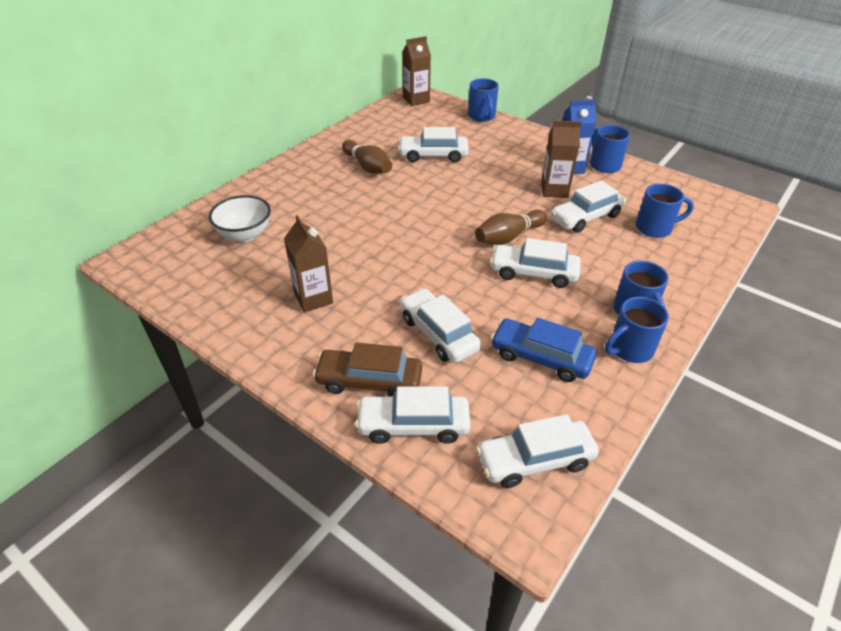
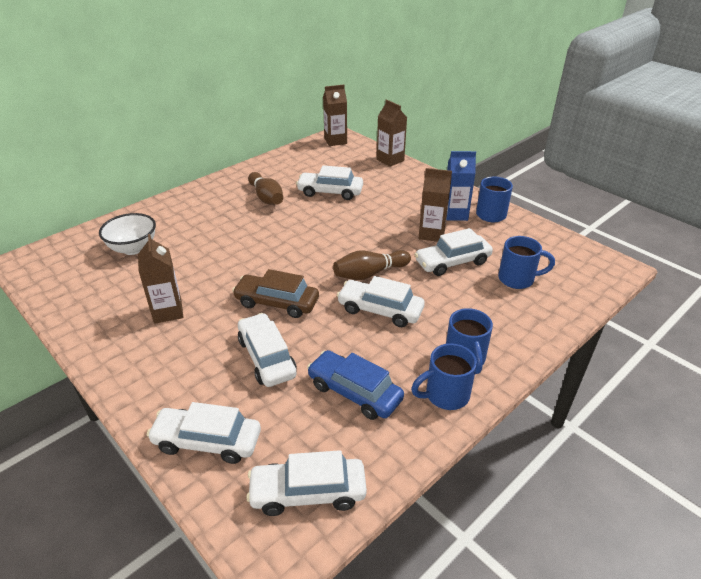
camera: 10 degrees right, 5 degrees down
(369, 381) = (185, 394): brown car -> brown car (277, 302)
(482, 116) = (390, 160): blue mug -> brown carton

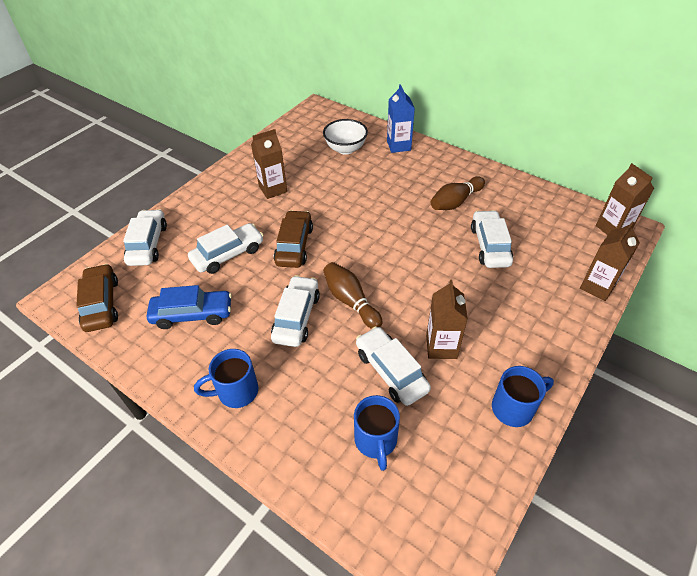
camera: 80 degrees right, 10 degrees up
(308, 492) = (101, 304): white car -> brown car
(354, 392) = (192, 314): blue car -> blue car turned 60 degrees clockwise
(445, 395) = (189, 378): blue mug -> none
(455, 214) = (496, 367): blue carton -> blue carton (398, 146)

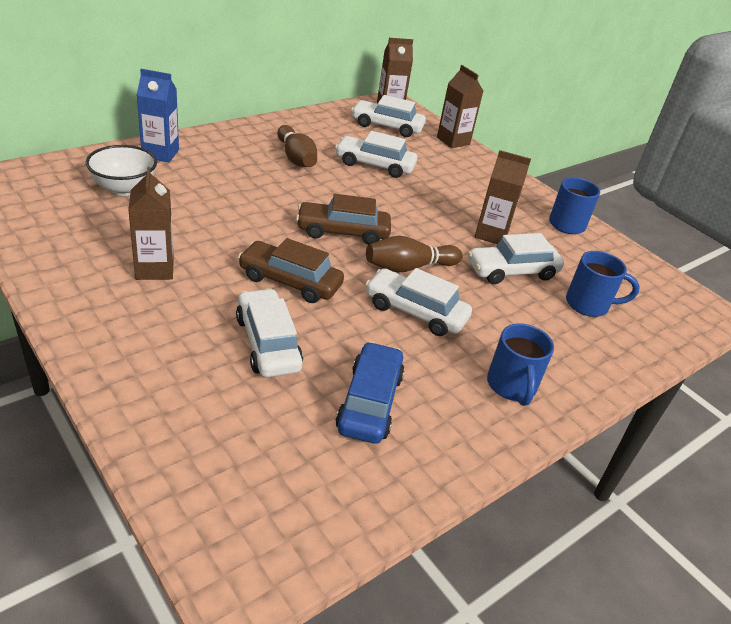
camera: 80 degrees left, 10 degrees down
(101, 304) = (294, 511): brown car -> brown car (342, 232)
(148, 244) = (179, 429): white car -> white car (387, 126)

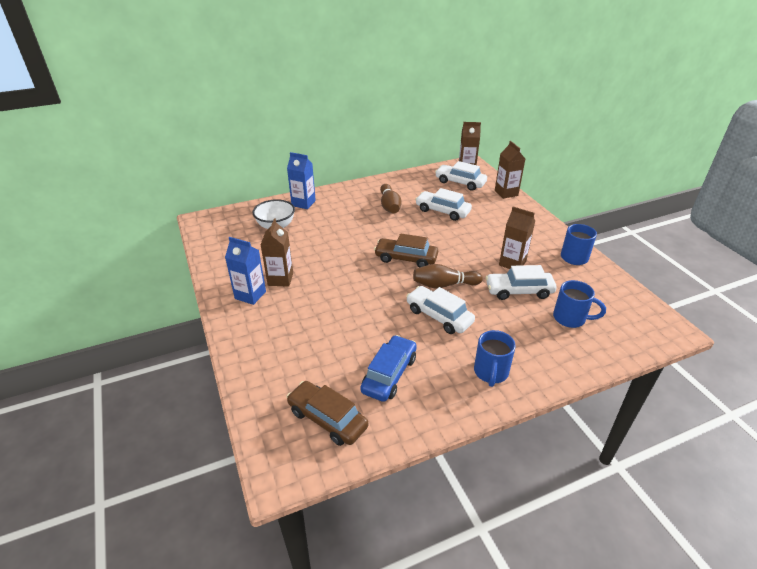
camera: 20 degrees right, 0 degrees up
(110, 296) = (250, 295): none -> blue carton
(268, 343) = (336, 331): white car -> none
(290, 281) = (361, 291): brown car -> brown car (327, 419)

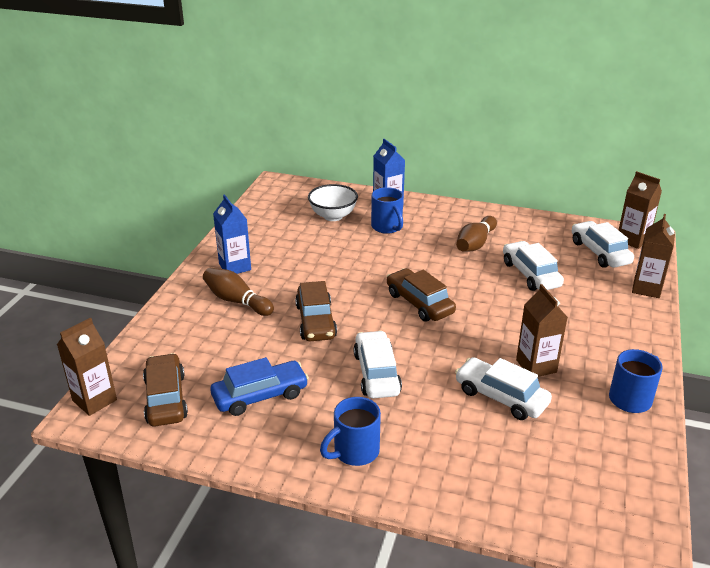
camera: 40 degrees right, 5 degrees down
(280, 279) = (276, 265): brown carton -> brown carton (94, 400)
(358, 303) = (315, 321): none -> brown car
(444, 285) = (424, 348): brown bowling pin -> brown bowling pin (236, 301)
(570, 318) = (522, 457): blue mug -> blue mug (387, 227)

